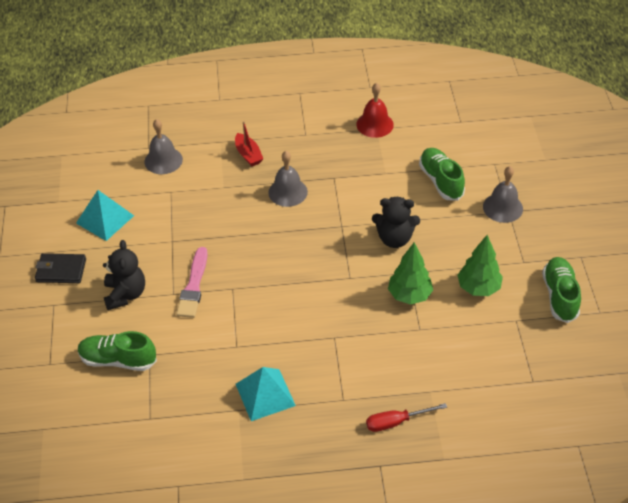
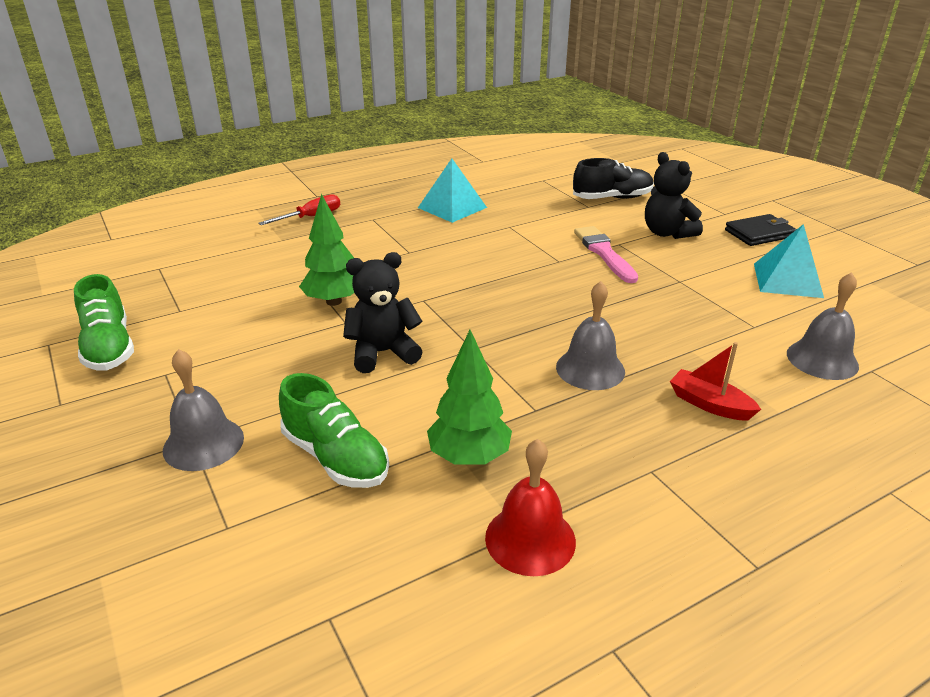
camera: 155 degrees right, 15 degrees down
(118, 360) = (612, 198): green shoe -> black shoe
(478, 288) = (237, 329): green tree -> green tree (469, 456)

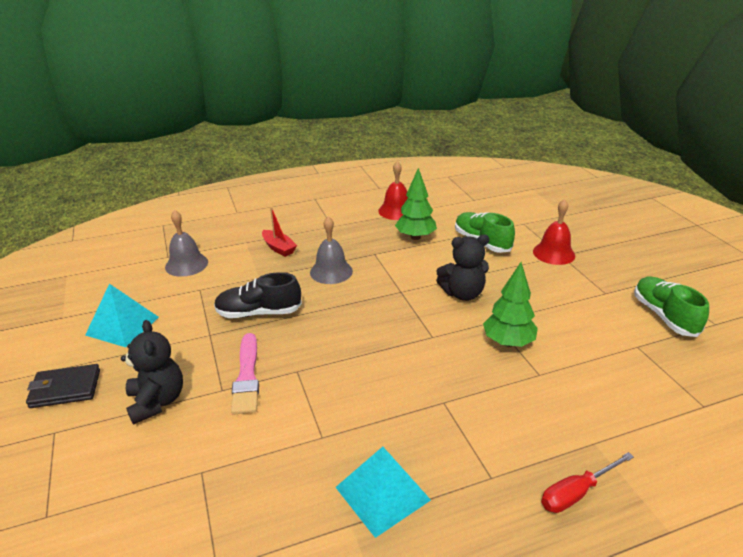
camera: 170 degrees left, 0 degrees up
(203, 443) = (553, 253): grey bell -> red bell
(612, 198) = (155, 489): black shoe -> black shoe (259, 313)

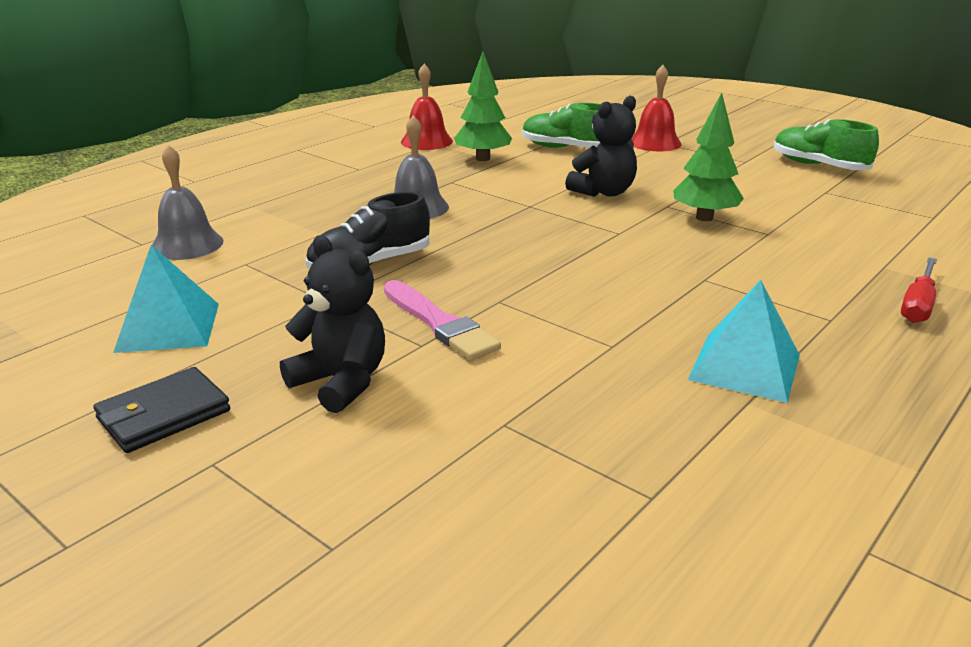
camera: 30 degrees left, 5 degrees down
(278, 248) = (311, 201): red boat -> none

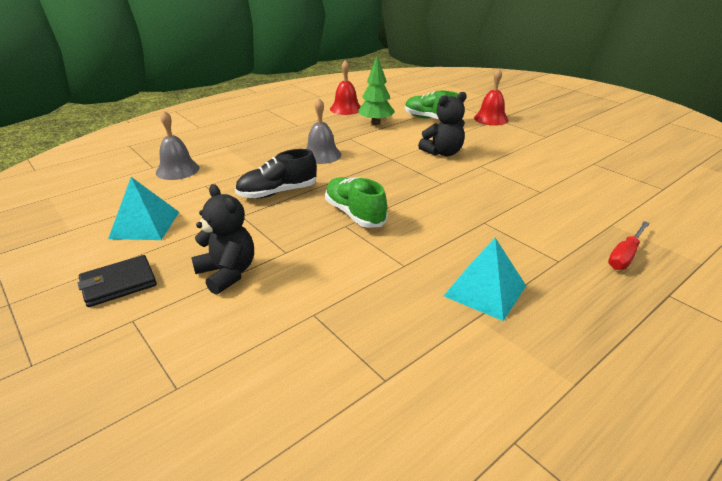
camera: 10 degrees right, 5 degrees up
(439, 323) = (302, 238): pink brush -> none
(704, 218) = (502, 176): green tree -> none
(819, 166) = (596, 143): green shoe -> green shoe (354, 214)

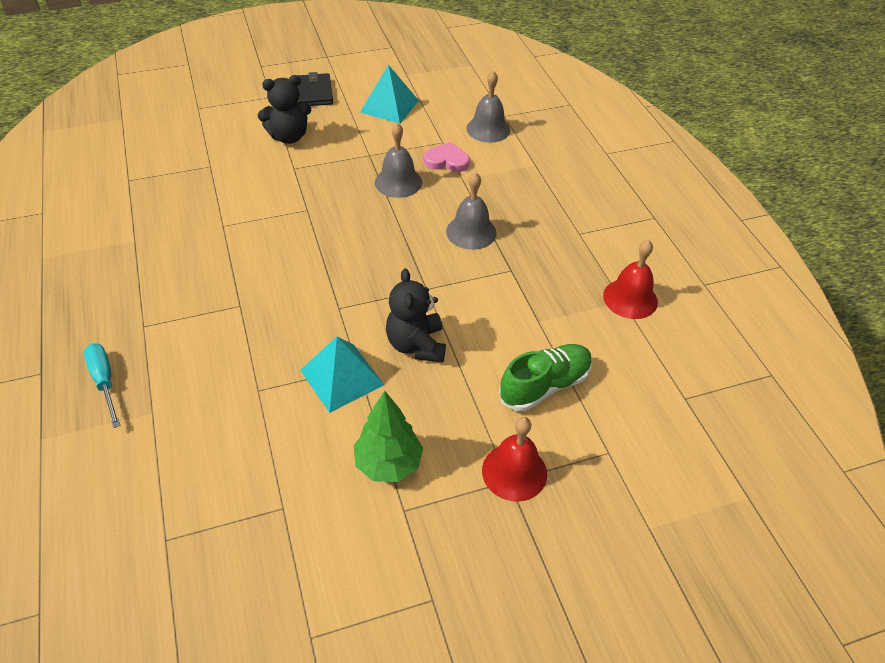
camera: 110 degrees right, 15 degrees up
(235, 178) = (447, 161): none -> pink heart
(277, 192) = (398, 182): black shoe -> grey bell
(354, 214) = (322, 221): green shoe -> none
(375, 123) = (555, 313): green tree -> green tree (388, 464)
(485, 291) = (154, 258): turquoise pyramid -> turquoise pyramid (341, 377)
(625, 256) = (104, 381): red screwdriver -> turquoise screwdriver

